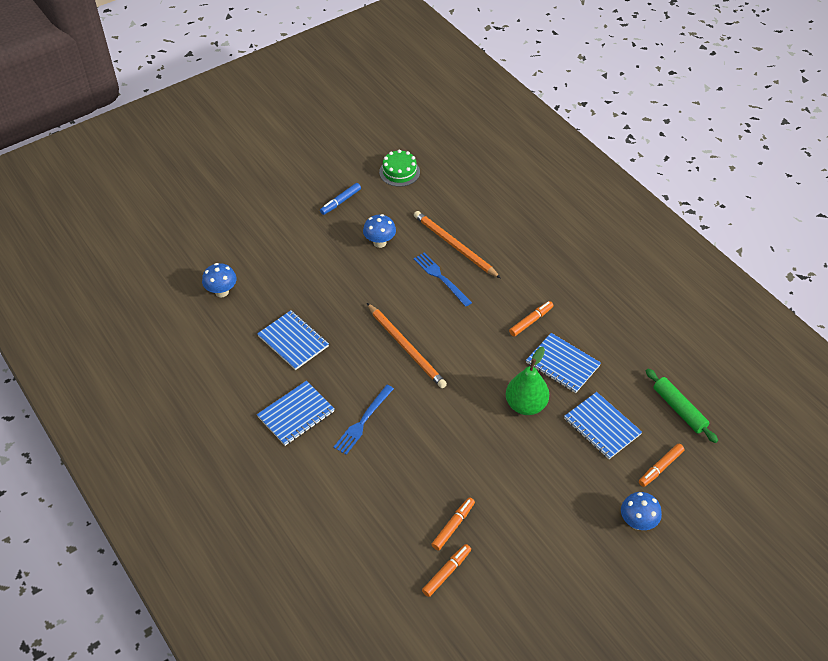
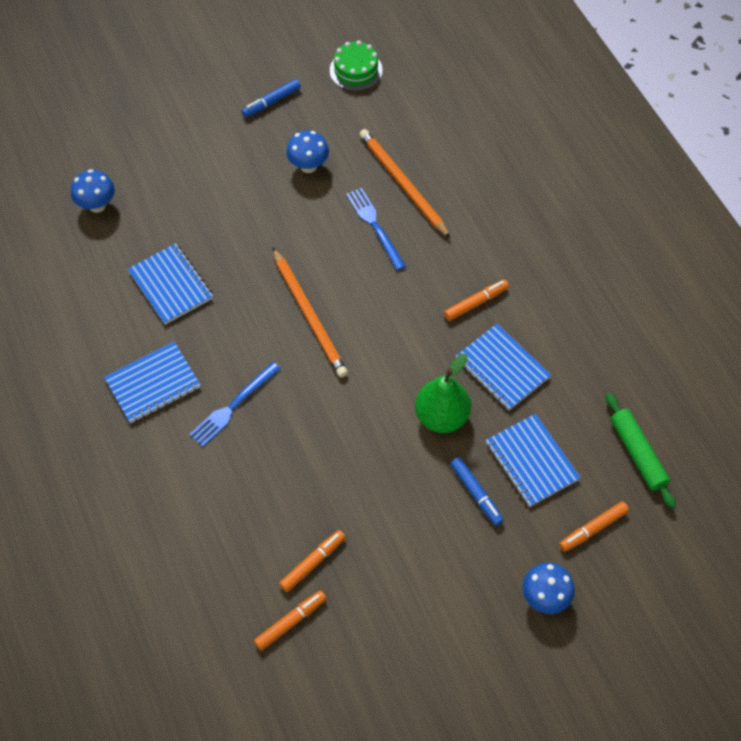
camera: 10 degrees right, 10 degrees up
(566, 456) = (476, 493): none -> blue marker

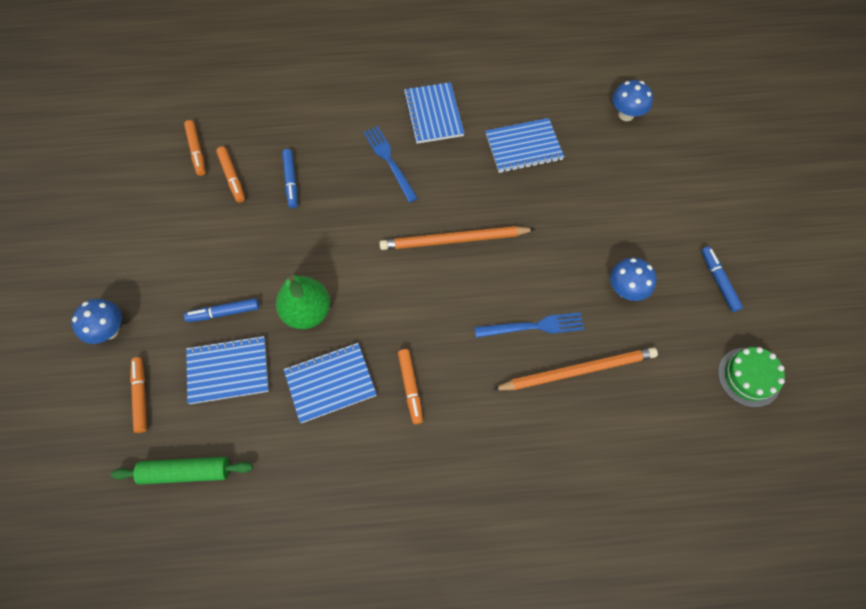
camera: 110 degrees right, 5 degrees up
(295, 496) = (291, 181): none -> blue marker

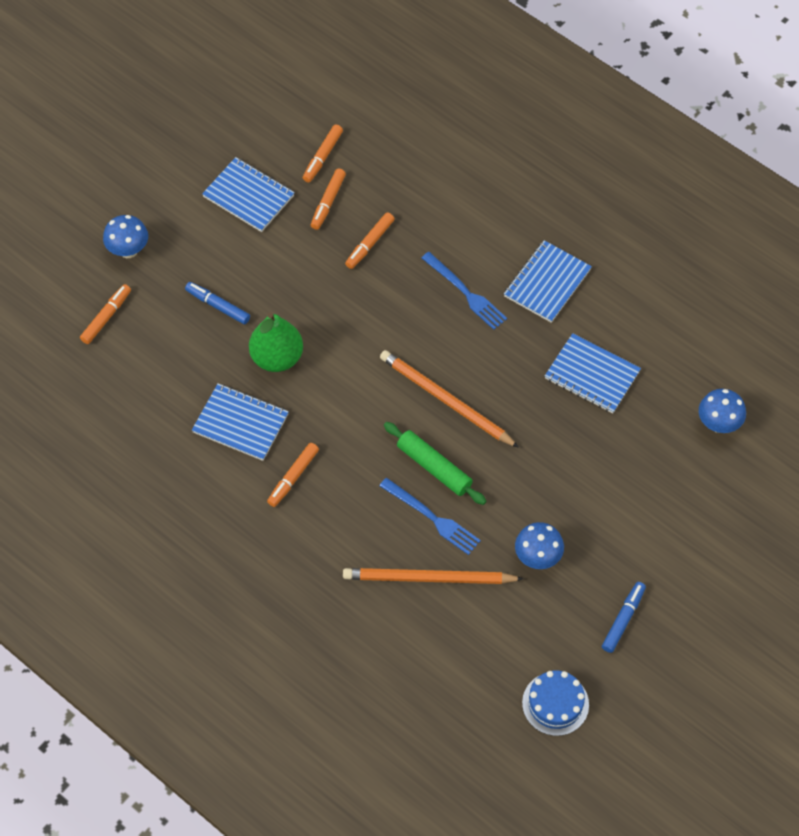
camera: 45 degrees right, 5 degrees down
(186, 472) = (87, 396): green rolling pin -> green rolling pin (434, 467)
(228, 370) = (180, 351): blue notebook -> blue notebook (248, 196)
(291, 181) = (369, 244): blue marker -> orange marker
(389, 161) = (465, 293): blue fork -> blue fork turned 120 degrees clockwise
(578, 371) = (428, 578): orange pencil -> orange pencil turned 150 degrees clockwise
(748, 377) = (555, 703): green cake -> blue cake

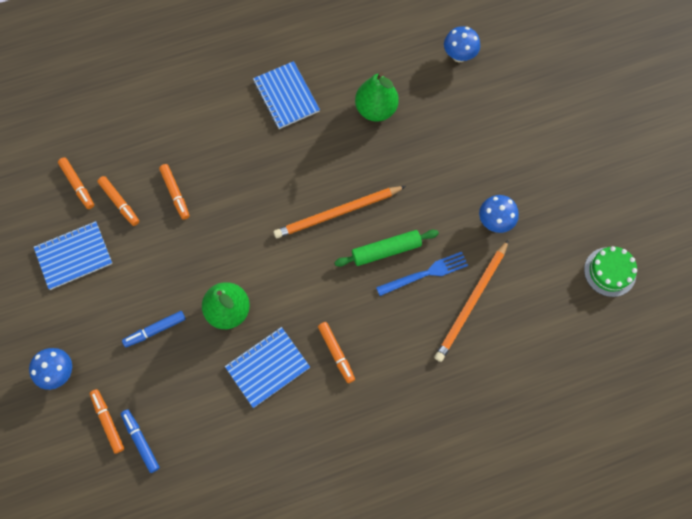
camera: 60 degrees left, 10 degrees up
(465, 293) = (259, 152): blue fork -> none
(555, 703) = (610, 272): blue cake -> green cake
(592, 375) = (376, 109): blue notebook -> green pear
(623, 619) = (570, 194): blue marker -> blue marker (141, 441)

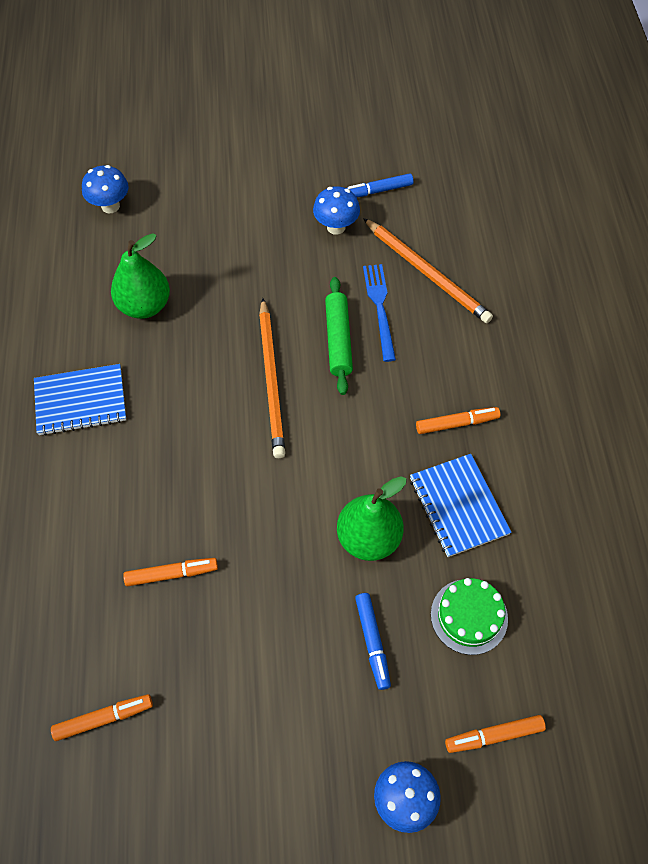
camera: 75 degrees left, 10 degrees down
(74, 256) = (222, 744): blue notebook -> none
(119, 203) = (157, 657): orange marker -> none
(141, 441) = (530, 692): blue marker -> blue marker (377, 191)
(610, 272) = (424, 146): green cake -> green cake (469, 616)

